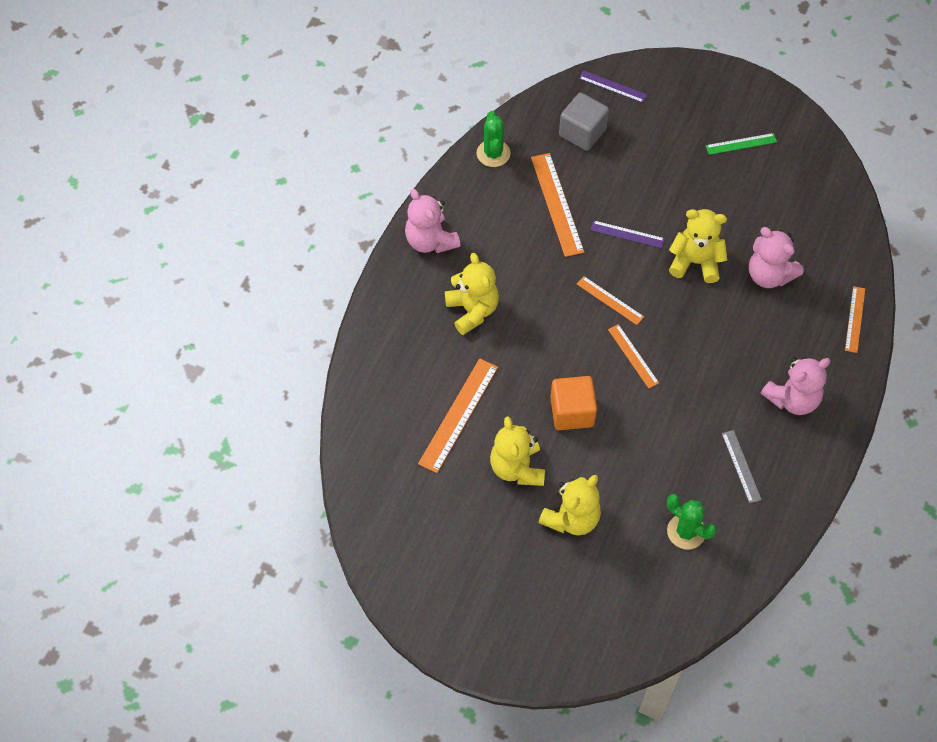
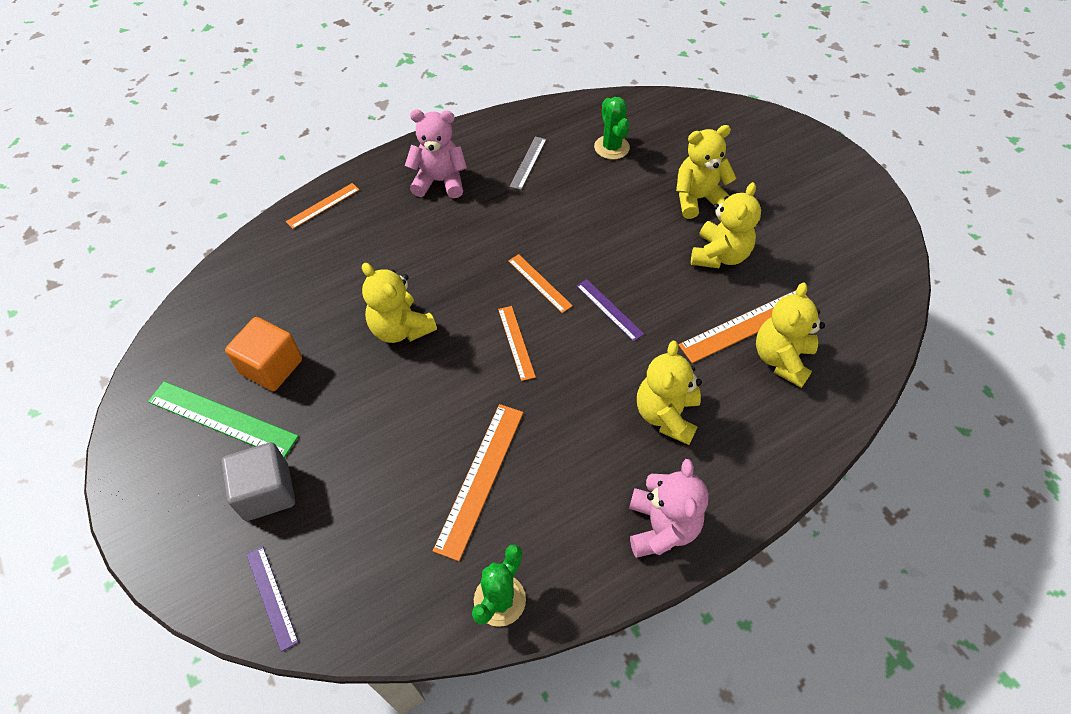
camera: 145 degrees left, 5 degrees down
(418, 401) = (781, 359): none -> yellow teddy bear
(572, 412) = (635, 270): orange cube -> orange cube (271, 367)
(582, 132) = (369, 554): grey cube -> grey cube (267, 492)
(627, 234) = (437, 396): purple ruler -> purple ruler (609, 310)
(633, 356) = (539, 283): orange ruler -> orange ruler turned 45 degrees counterclockwise
(741, 144) = (222, 419): green ruler -> green ruler, size x1.69
(769, 275) = (349, 278): pink teddy bear -> none

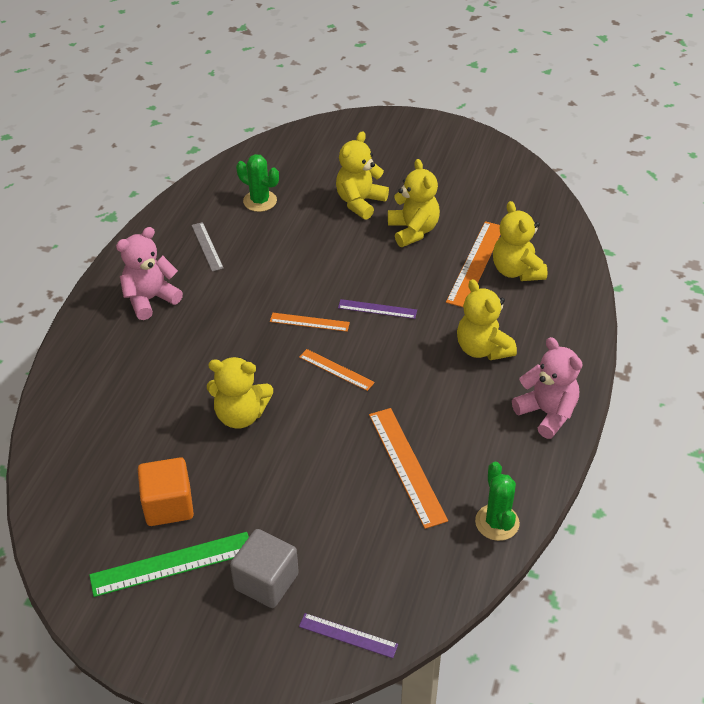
camera: 40 degrees left, 10 degrees down
(323, 205) = (70, 372): orange ruler -> none

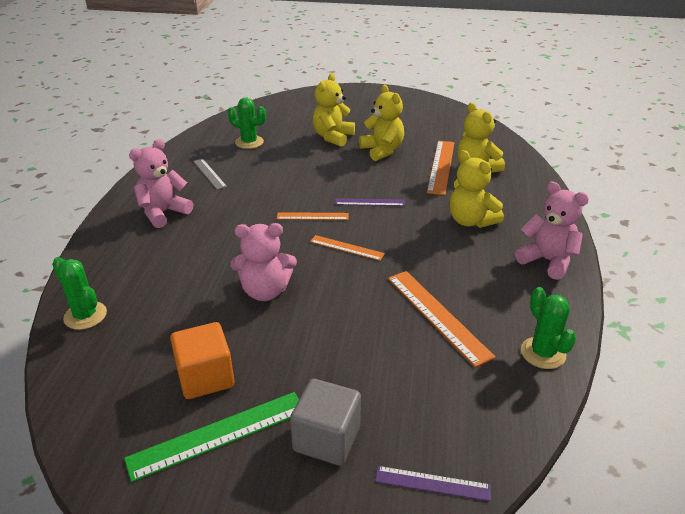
camera: 10 degrees left, 10 degrees down
(63, 422) = (85, 316): none -> green cactus
(240, 415) = (265, 291): yellow teddy bear -> pink teddy bear

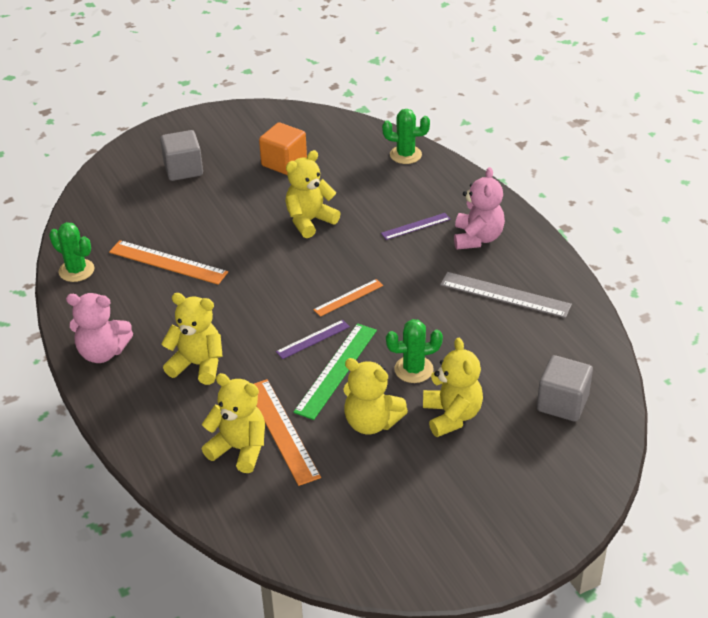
camera: 145 degrees right, 5 degrees up
(209, 173) = (505, 295): grey ruler -> grey ruler, size x1.69
(218, 435) = (244, 146): green ruler -> green ruler (336, 370)
(249, 142) = (530, 356): green cactus -> green cactus (413, 369)
(265, 291) = (309, 221): pink teddy bear -> yellow teddy bear
(268, 121) = (562, 403): none -> grey cube
(346, 248) = (286, 282): orange ruler -> none
(432, 483) = (111, 178): purple ruler -> purple ruler (416, 226)

